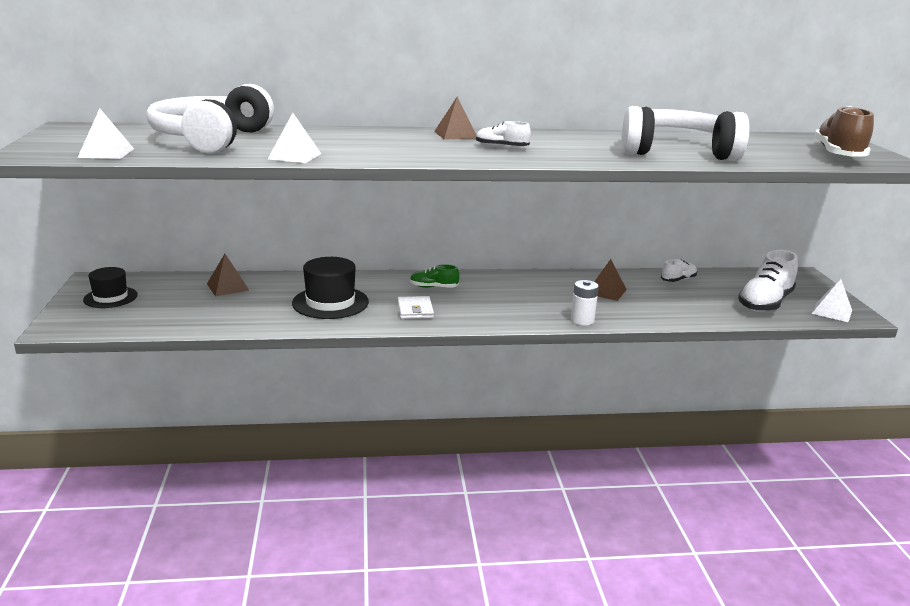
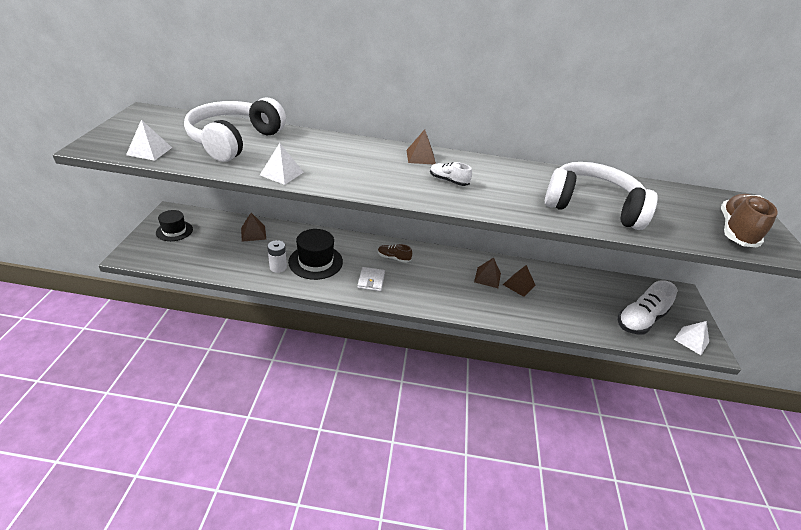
camera: 10 degrees right, 15 degrees up
(433, 287) = (393, 258): green shoe -> brown shoe
(564, 290) = (487, 277): none -> brown pyramid
(582, 320) = (489, 314): white battery -> white battery (278, 267)
(678, 280) = (579, 281): white shoe -> none

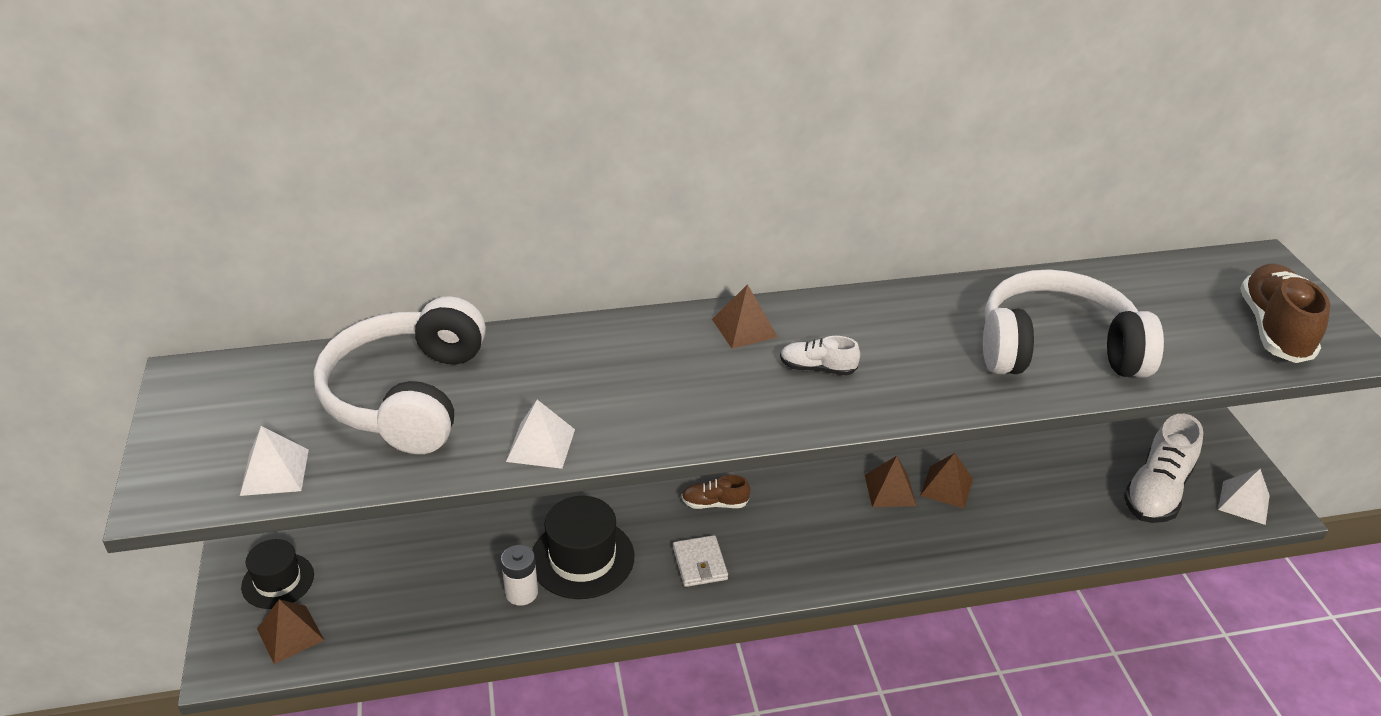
camera: 15 degrees left, 0 degrees up
(253, 233) = (433, 535): brown pyramid -> brown pyramid (290, 634)

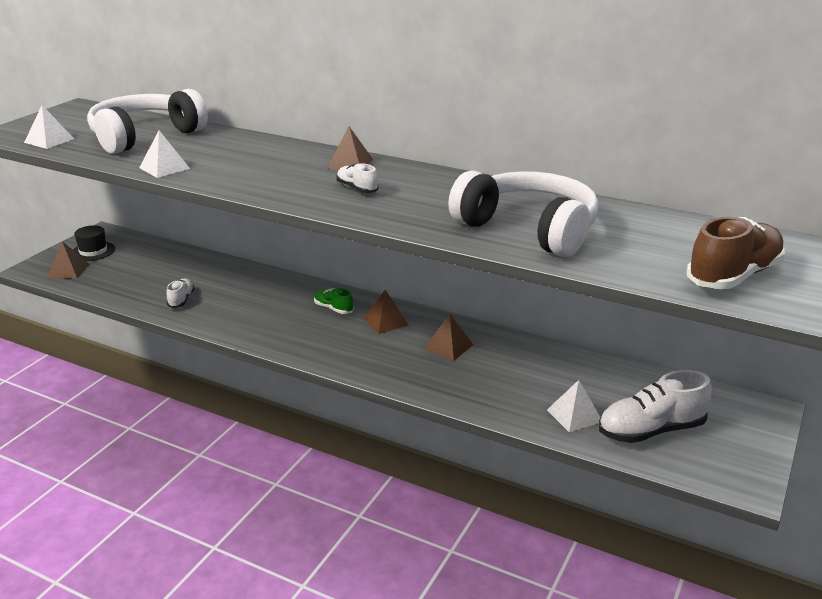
camera: 40 degrees right, 10 degrees down
(521, 593) = (181, 300): white battery -> white shoe
(582, 558) = (230, 300): black hat -> none
(700, 564) = (284, 328): white wallet -> none
(714, 503) = (333, 308): brown shoe -> green shoe
(946, 487) = (489, 361): brown pyramid -> brown pyramid (385, 321)
(1244, 502) = (721, 469): white pyramid -> white pyramid (574, 415)

